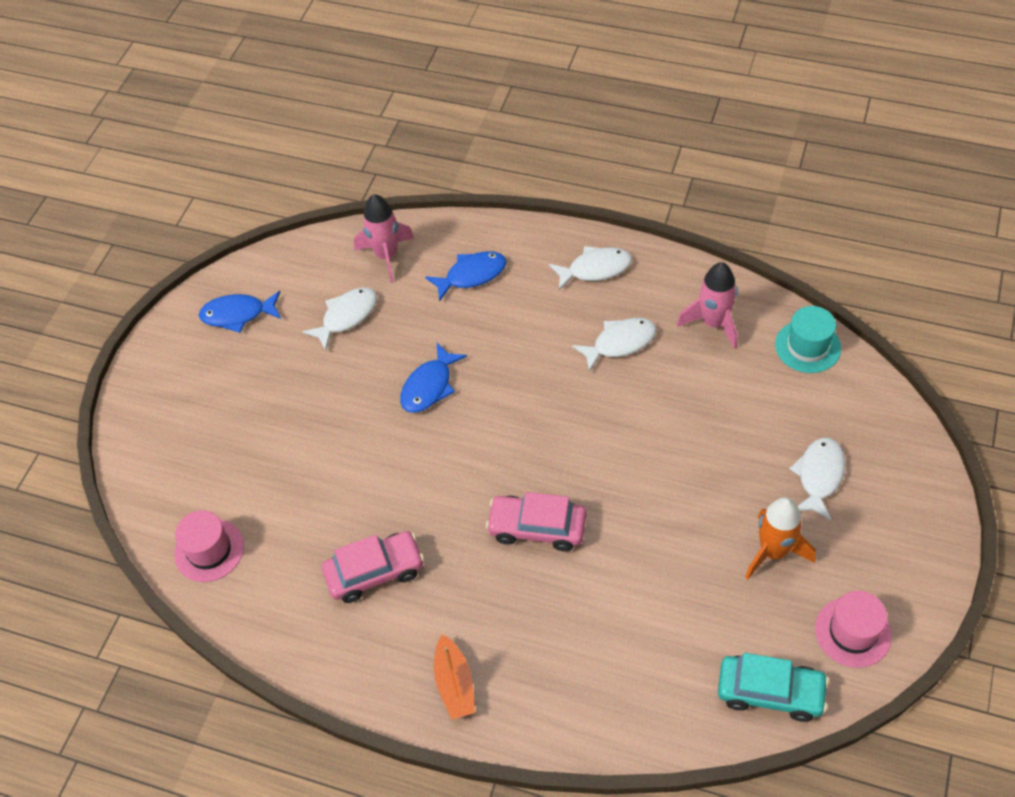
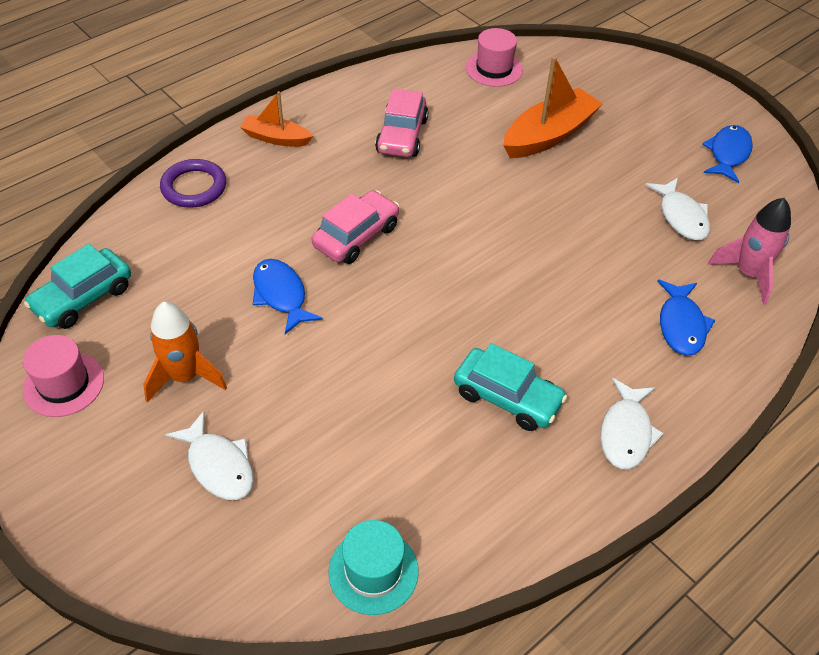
camera: 115 degrees right, 5 degrees down
(294, 452) = (549, 135): none -> orange boat
(429, 386) = (558, 236): blue fish -> blue fish (281, 295)
(576, 708) = (194, 187): none -> purple ring
(620, 343) = (507, 397): white fish -> turquoise car
(713, 323) = (473, 497): pink rocket -> none

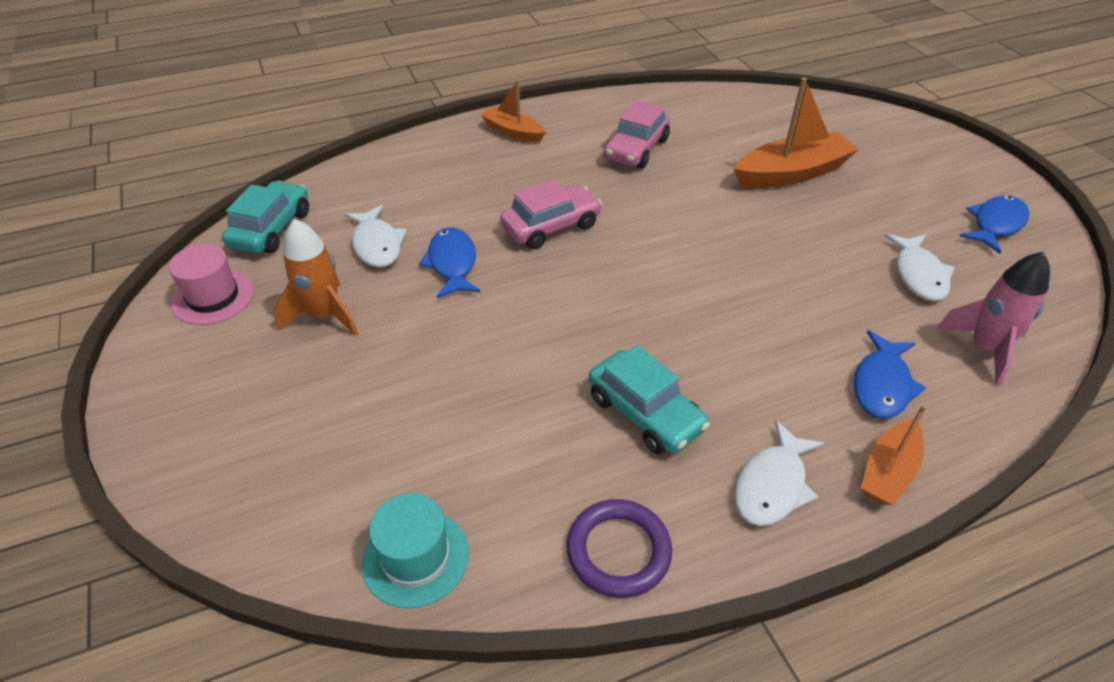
camera: 20 degrees right, 5 degrees down
(83, 298) = (271, 229): turquoise car -> turquoise car turned 135 degrees clockwise
(194, 187) = (418, 158): purple ring -> purple ring (618, 551)
(218, 465) = (312, 405): white fish -> white fish (377, 245)
(494, 69) = (755, 108): pink hat -> none
(706, 398) = (888, 471): none -> orange boat

